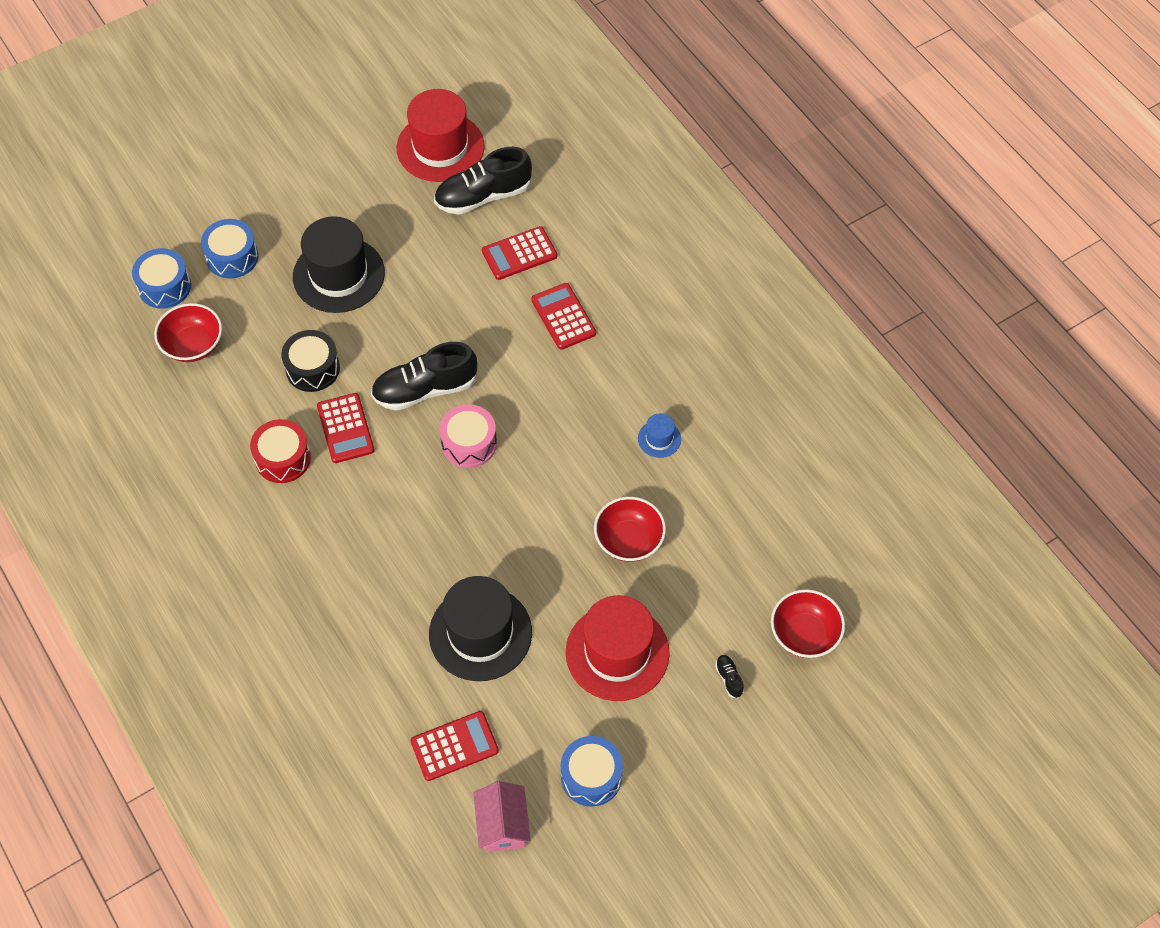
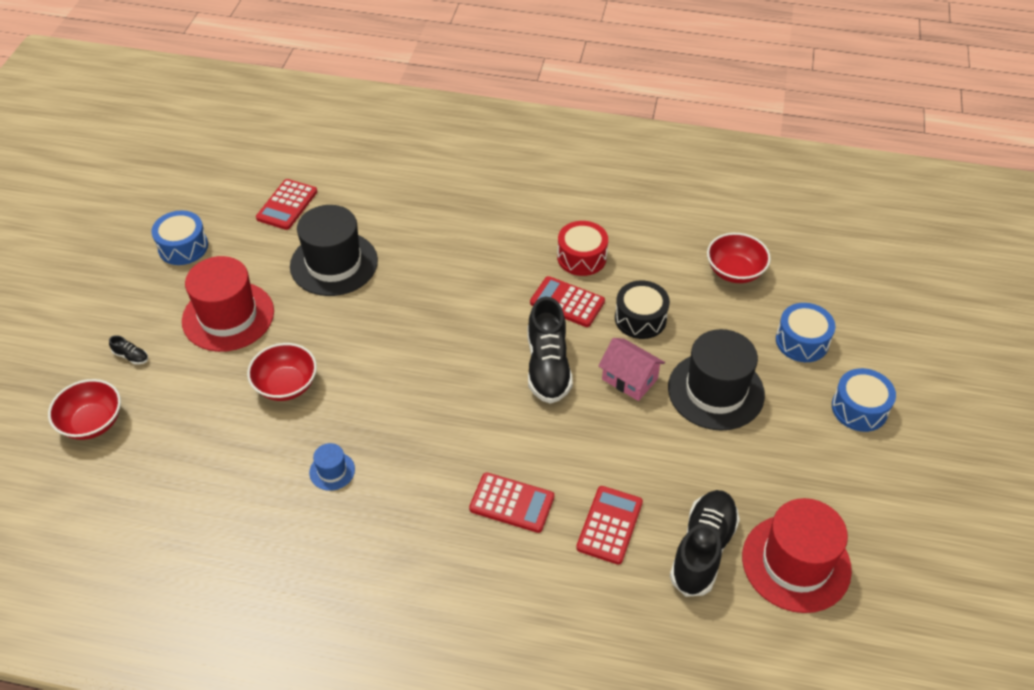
camera: 135 degrees right, 10 degrees down
(164, 286) = (809, 288): blue drum -> blue drum (859, 408)
(425, 389) = (548, 366): black shoe -> black shoe turned 150 degrees clockwise
(469, 443) = (472, 357): pink drum -> none
(502, 825) = (218, 193): pink house -> pink house (629, 379)

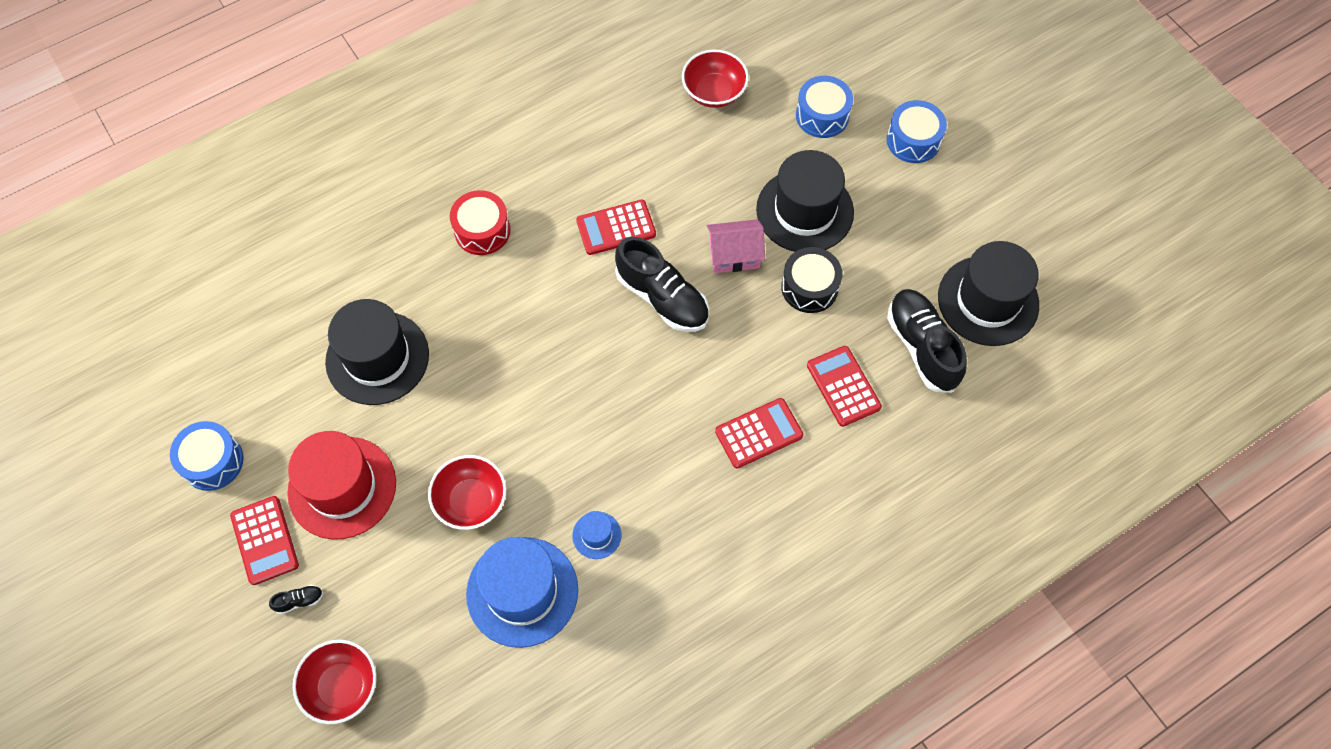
camera: 45 degrees left, 15 degrees up
(249, 463) = (522, 591): none -> blue hat
(287, 205) = (262, 338): red calculator -> red calculator (265, 540)
(581, 257) = (583, 176): red drum -> red drum (482, 230)
(640, 319) = (687, 195): black drum -> black drum (809, 287)
(796, 563) = (988, 301): red hat -> black hat

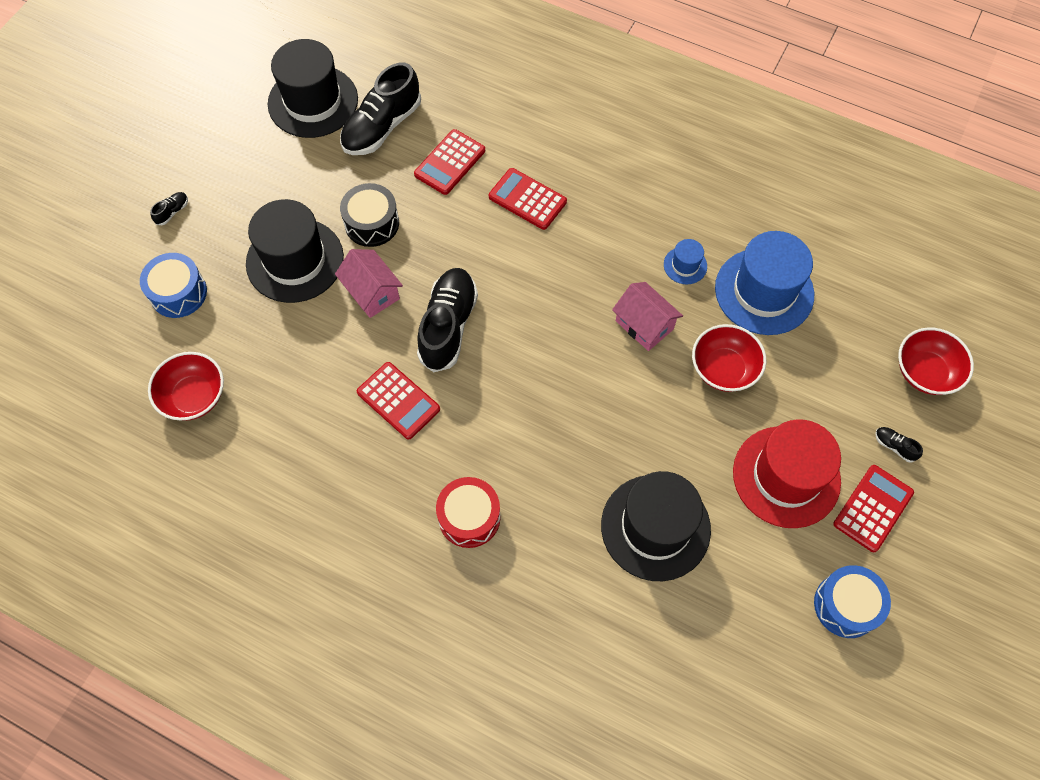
camera: 120 degrees left, 0 degrees up
(559, 459) = (644, 325): none -> pink house
(913, 140) = (172, 212): blue drum -> black shoe

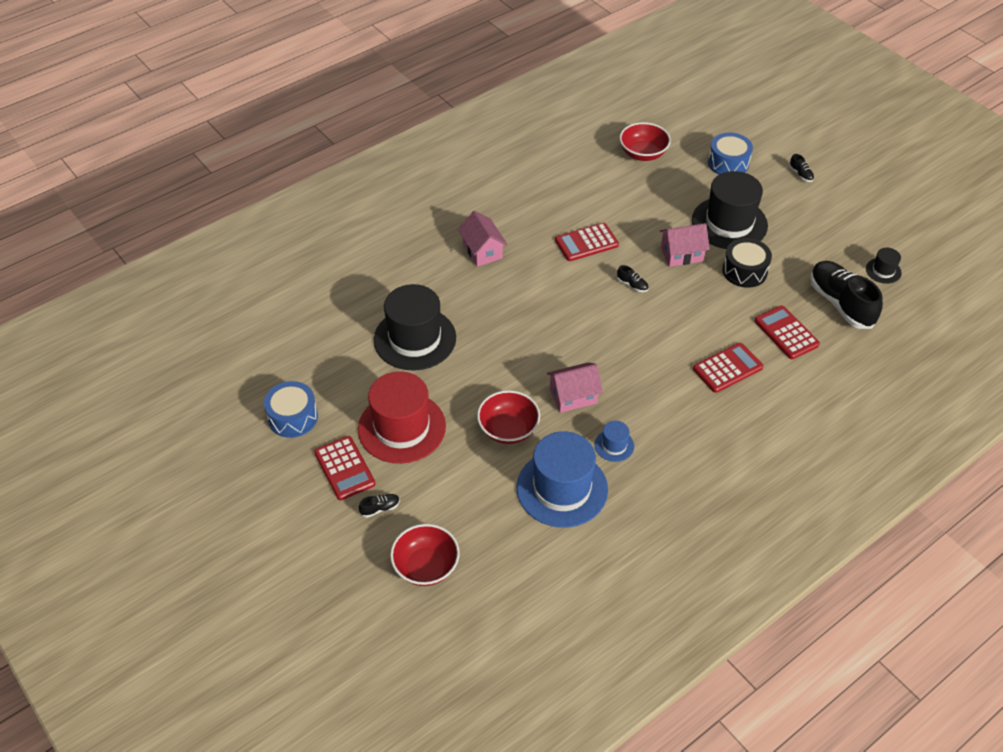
camera: 115 degrees right, 15 degrees down
(313, 101) = (883, 271): black hat -> black hat, size x0.45
(448, 326) = (632, 285): black shoe -> black shoe, size x0.40
(469, 517) = (482, 251): red drum -> pink house

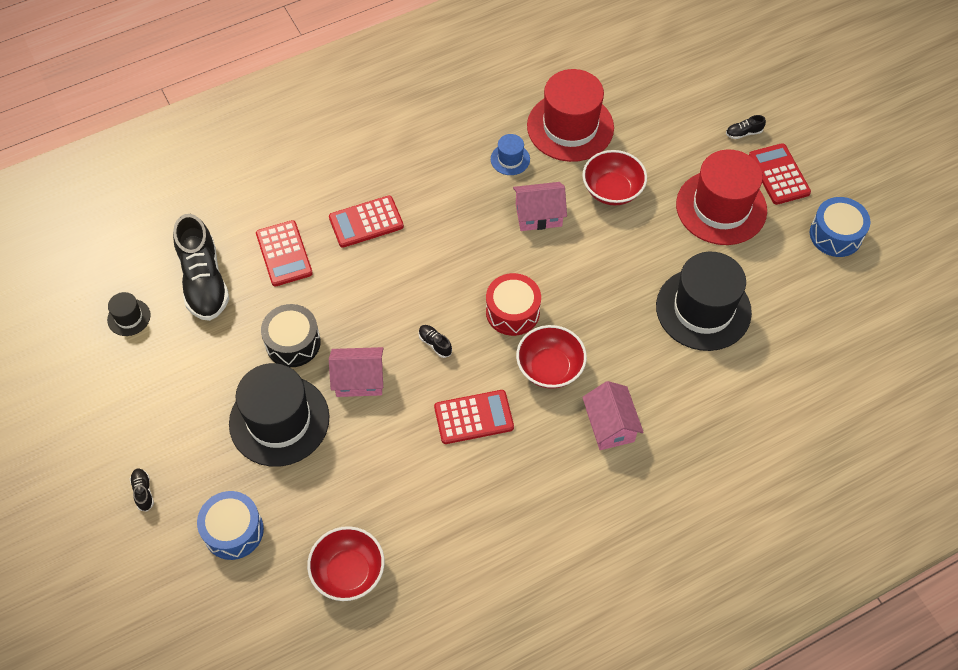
camera: 170 degrees left, 10 degrees up
(426, 566) = (703, 80): red bowl -> red bowl (550, 368)
(562, 488) = (570, 127): blue hat -> red hat
(576, 315) = (512, 312): none -> red drum

